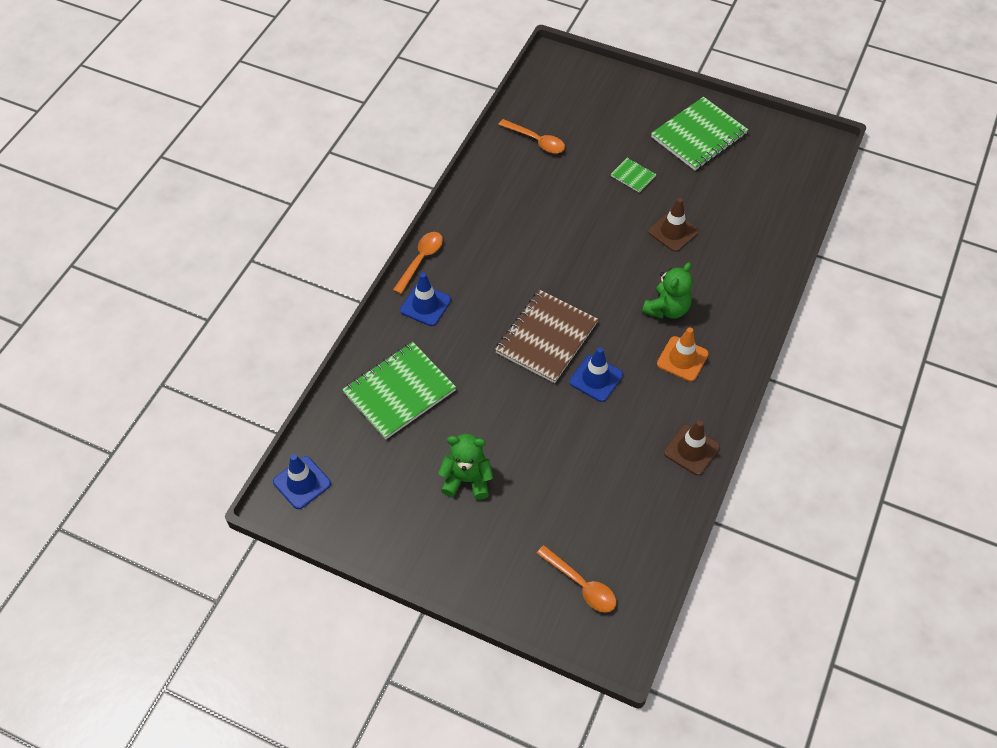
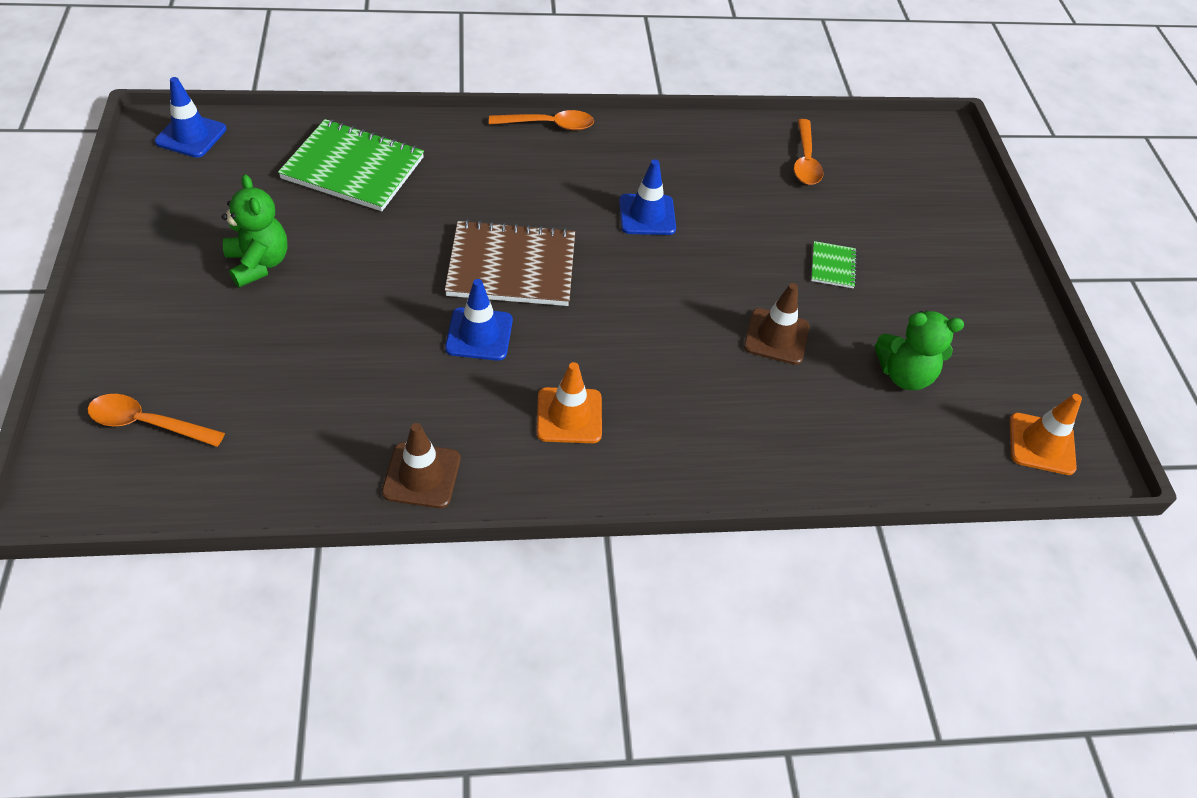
camera: 55 degrees right, 5 degrees down
(425, 305) = (488, 149): blue traffic cone -> blue traffic cone (647, 215)
(581, 584) = (148, 423): orange spoon -> orange spoon turned 90 degrees clockwise
(667, 309) = (641, 371): green teddy bear -> green teddy bear (904, 375)
(698, 136) = (963, 311): green notebook -> none
(802, 157) = (1041, 444): none -> orange traffic cone

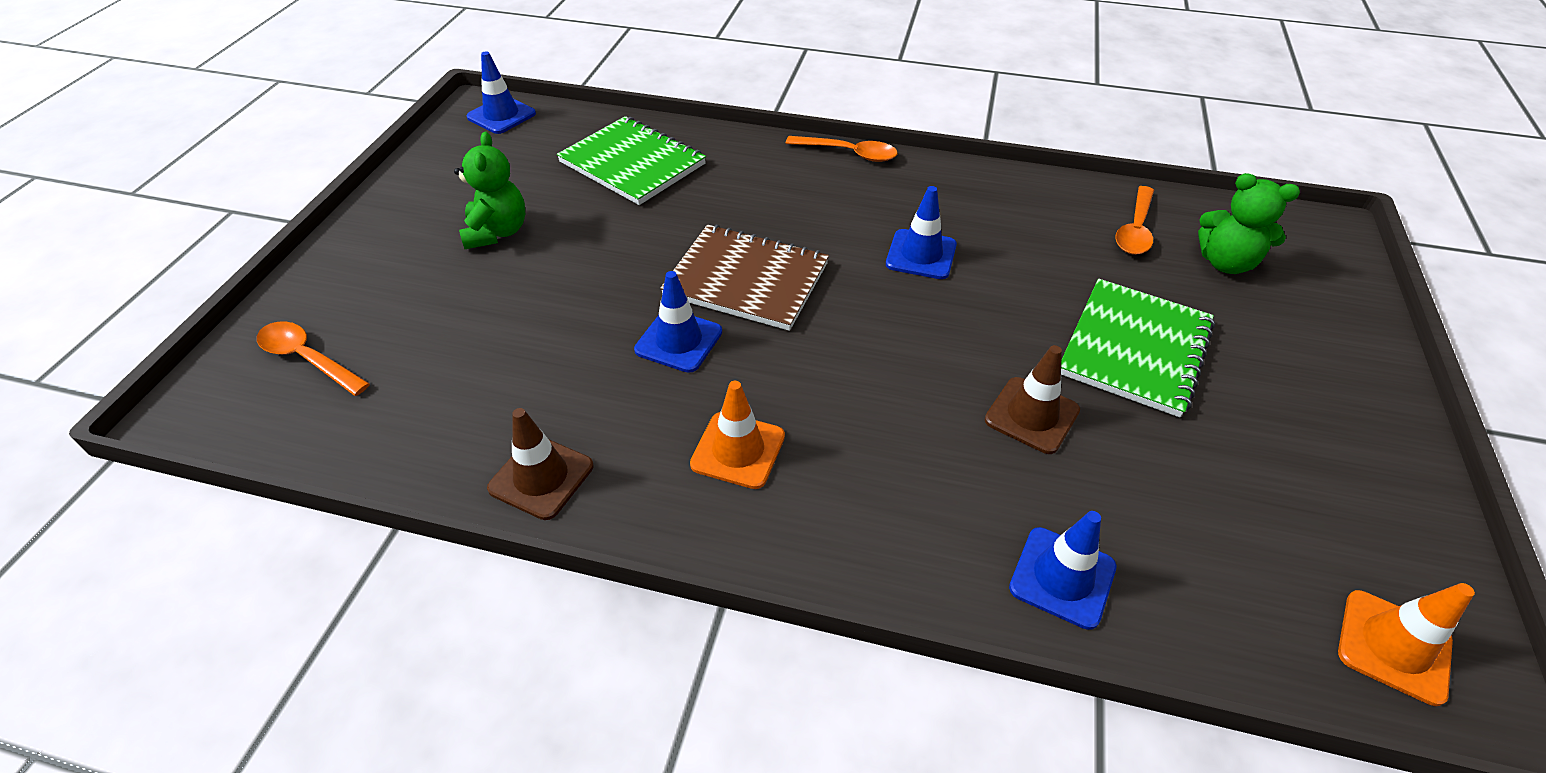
camera: 25 degrees right, 5 degrees down
(832, 266) = (1134, 349): green notebook -> green notebook, size x2.18
(833, 452) = (1062, 577): none -> blue traffic cone
(904, 375) = (1197, 500): green teddy bear -> green teddy bear (1225, 263)

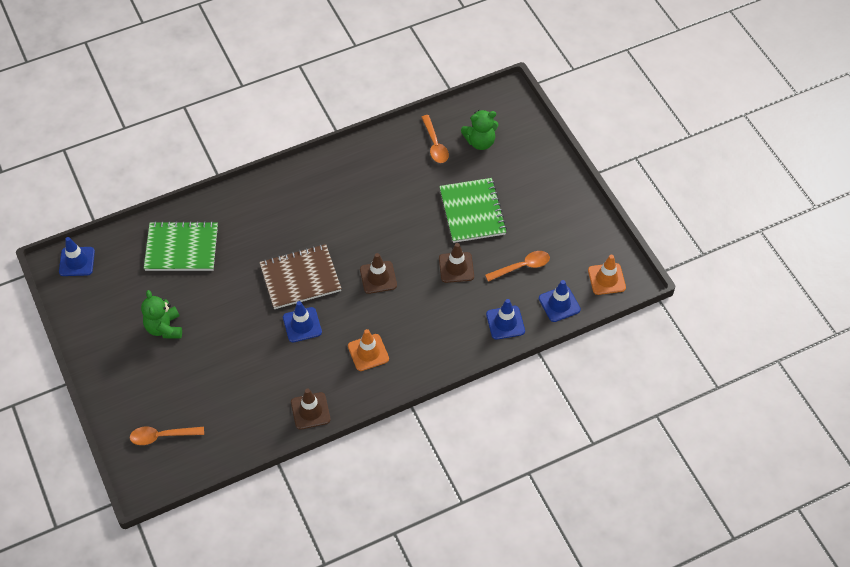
camera: 40 degrees left, 10 degrees up
(497, 232) = (164, 328): green teddy bear -> green teddy bear turned 150 degrees counterclockwise
(848, 153) = (278, 175): orange spoon -> orange spoon (522, 267)
(871, 349) = (378, 277): none -> brown traffic cone
(921, 254) = (359, 216): blue traffic cone -> blue traffic cone (559, 304)

